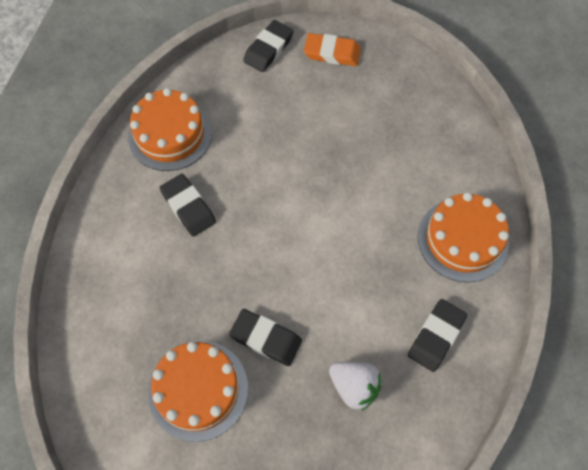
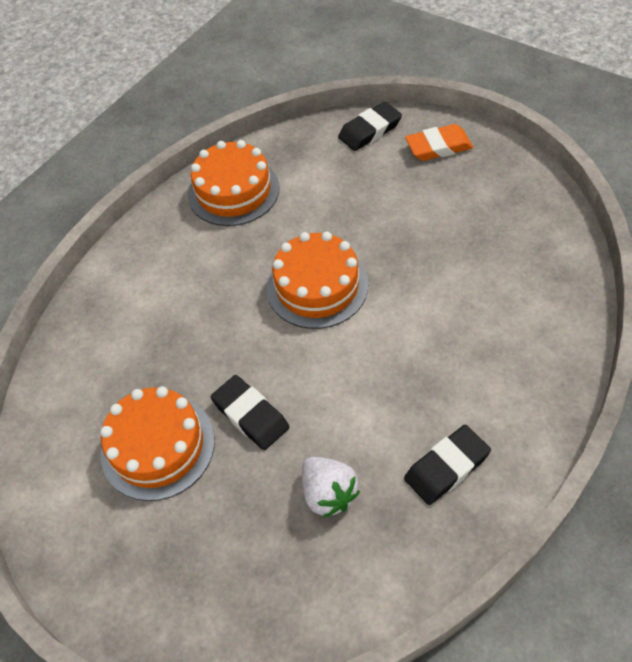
camera: 25 degrees right, 10 degrees down
(188, 207) = (223, 264): black eraser -> none
(332, 53) = (438, 147): orange eraser -> orange eraser turned 45 degrees counterclockwise
(462, 239) = (519, 371): orange cake -> orange cake (317, 286)

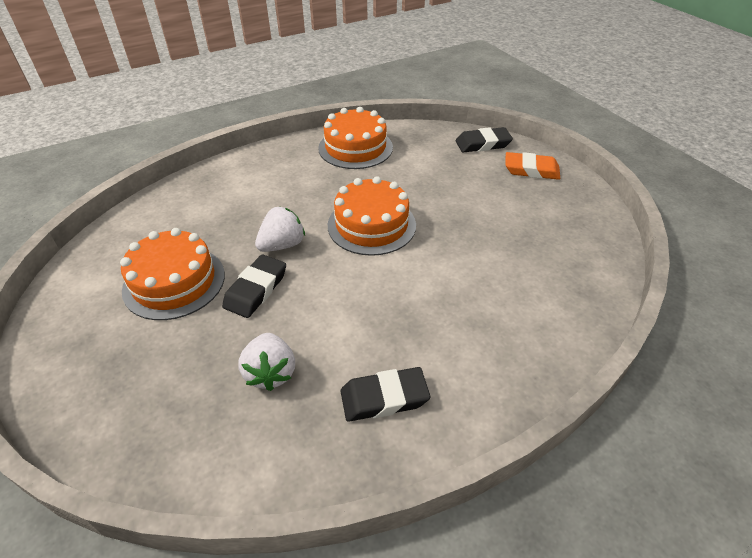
camera: 20 degrees right, 10 degrees down
(240, 352) = (282, 245): none -> white strawberry
(250, 415) = (256, 289): black eraser -> black eraser turned 45 degrees clockwise

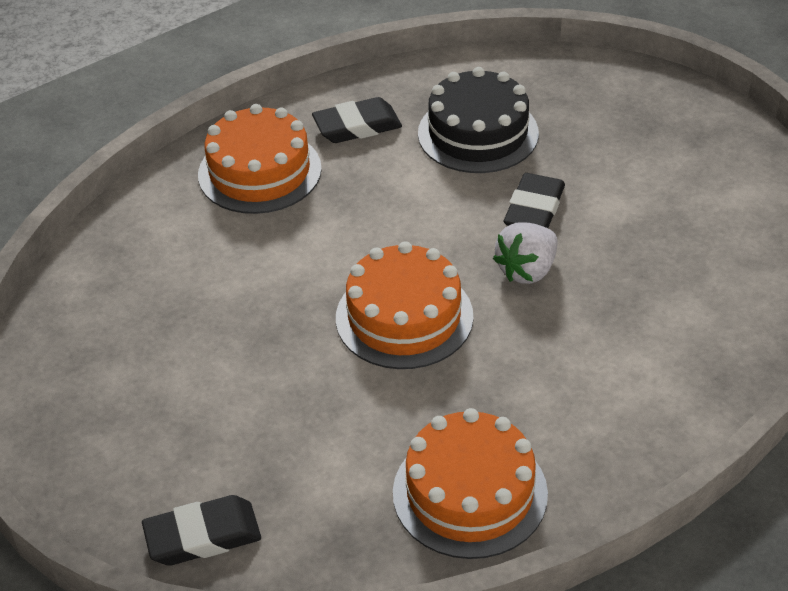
camera: 175 degrees right, 0 degrees up
(174, 282) = (643, 207): orange cake -> orange cake (259, 171)
(271, 372) = (478, 133): white strawberry -> black cake
(531, 170) = (120, 468): orange eraser -> none

